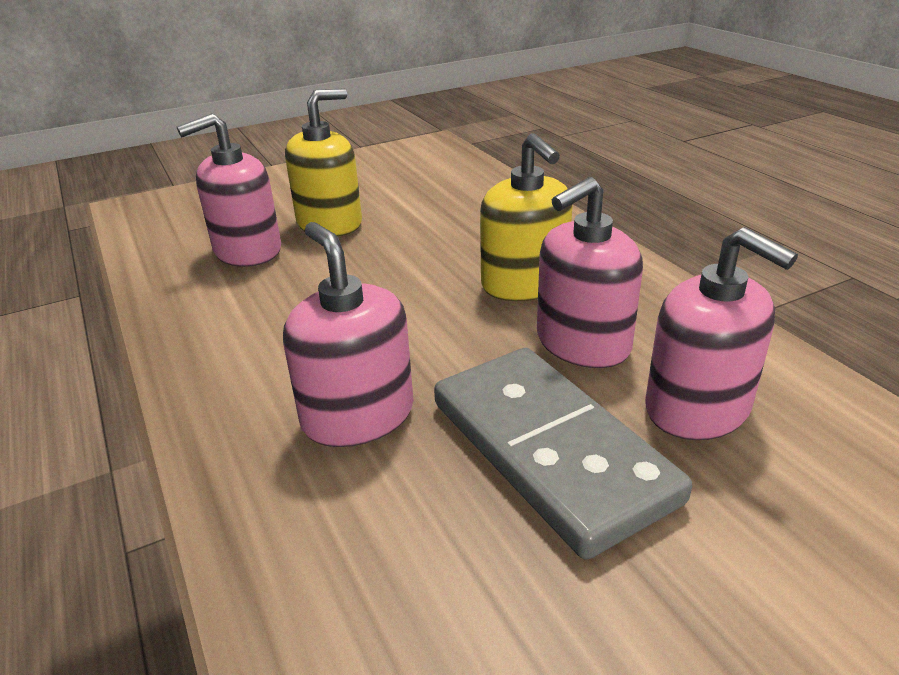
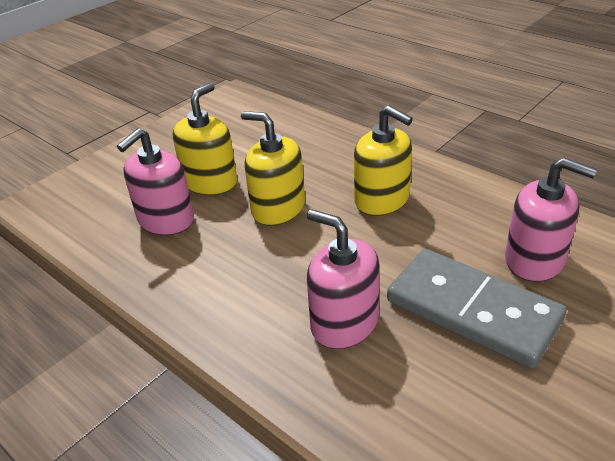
camera: 20 degrees left, 5 degrees up
(384, 266) = (278, 208): none -> yellow soap dispenser
(582, 343) = (445, 234): pink soap dispenser -> none

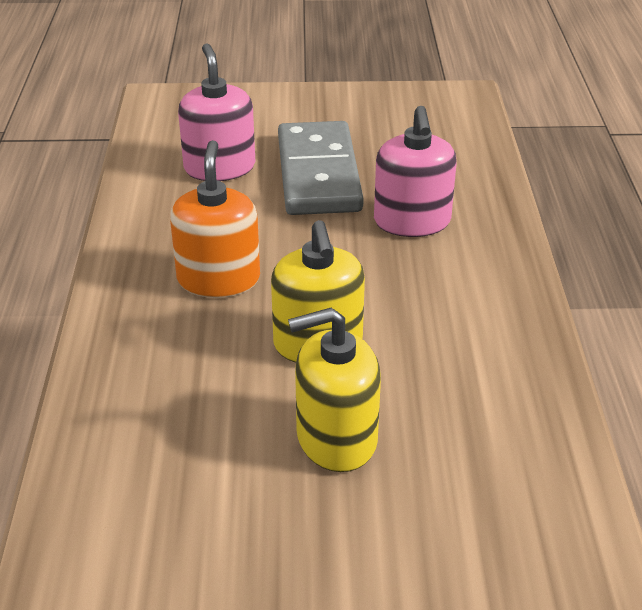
camera: 135 degrees left, 0 degrees up
(166, 220) = (447, 422): pink soap dispenser -> none
(382, 200) = (218, 279): yellow soap dispenser -> orange soap dispenser

